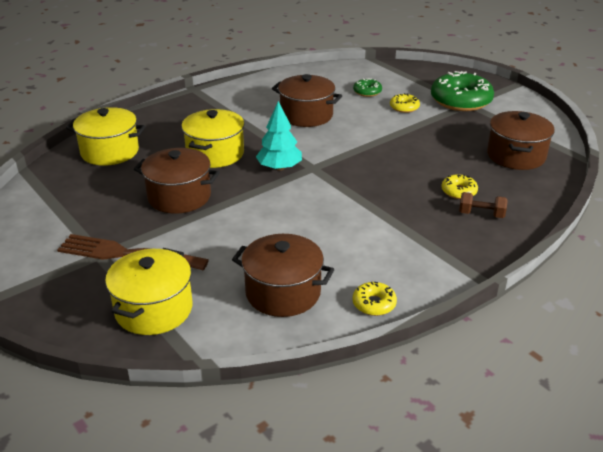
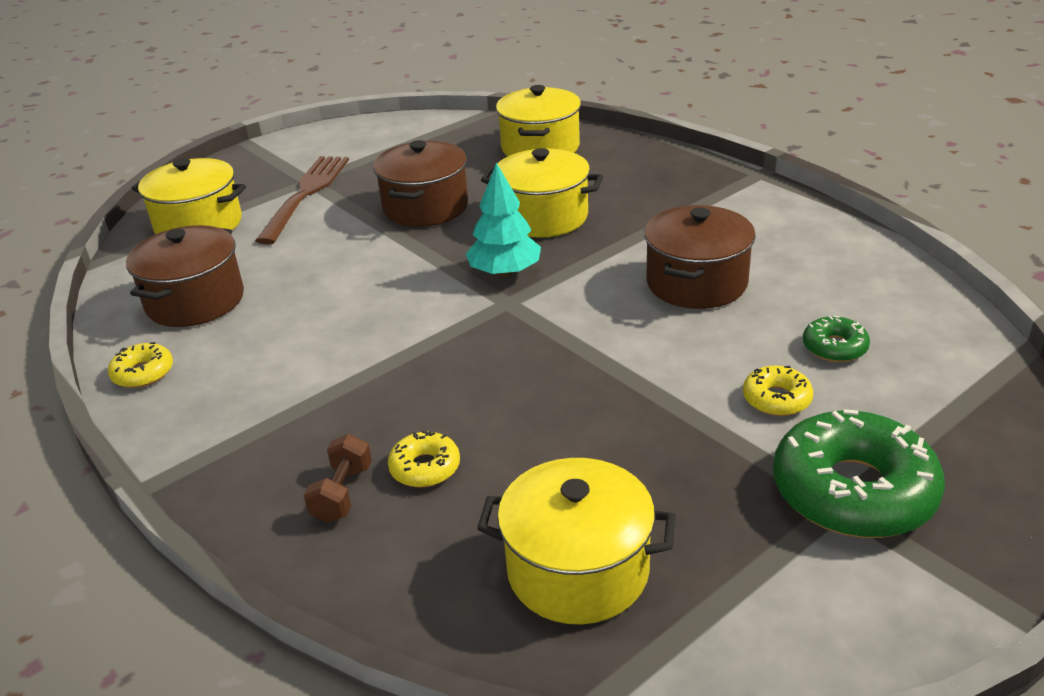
camera: 90 degrees right, 0 degrees up
(516, 156) = (578, 570): brown pot -> yellow pot

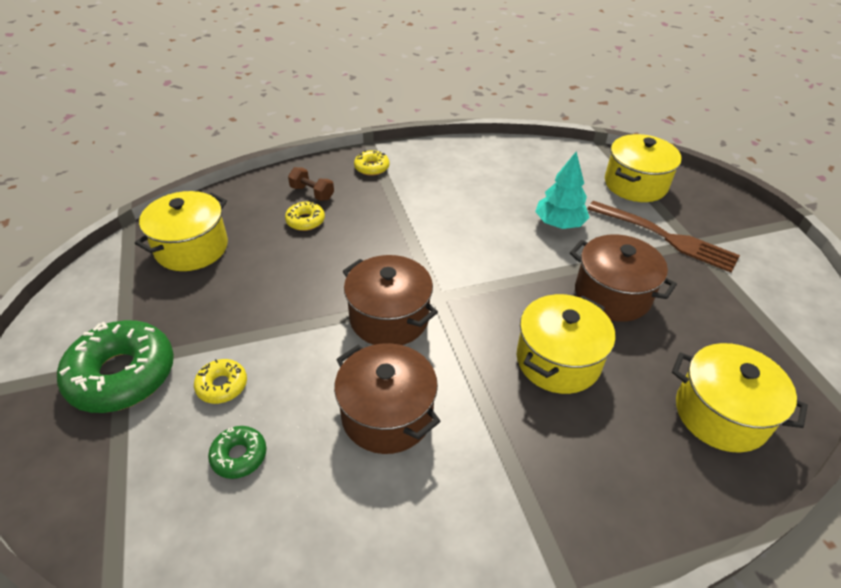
camera: 110 degrees right, 10 degrees up
(143, 373) = (463, 150): yellow donut -> yellow donut (372, 167)
(195, 301) = (529, 172): brown pot -> brown pot (389, 318)
(505, 272) = (478, 308): turquoise tree -> turquoise tree (559, 223)

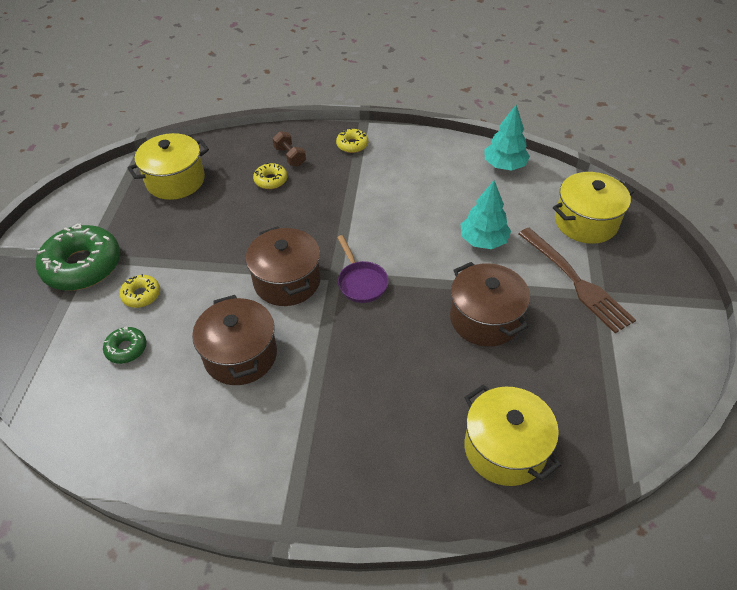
camera: 25 degrees right, 5 degrees up
(469, 296) = (361, 282): none -> purple pan
(531, 153) = (504, 165): none -> turquoise tree
(558, 360) = (397, 358): yellow pot -> none

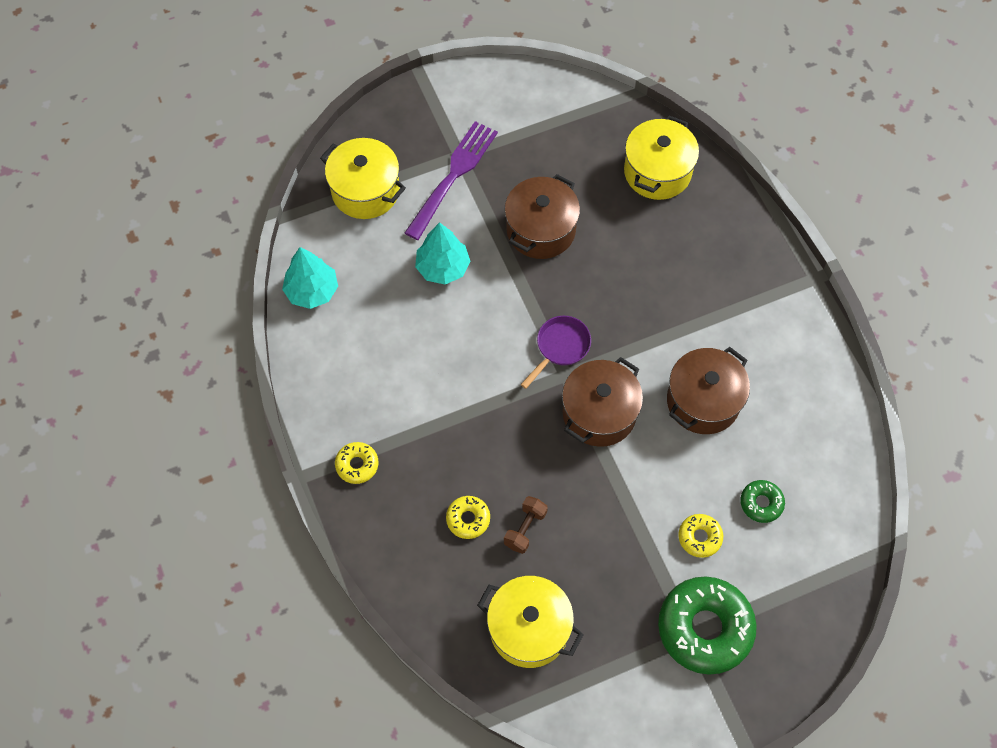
camera: 120 degrees left, 15 degrees up
(290, 156) = (416, 523): brown dumbbell -> brown dumbbell (525, 528)
(576, 282) = (453, 176): brown fork -> purple fork

